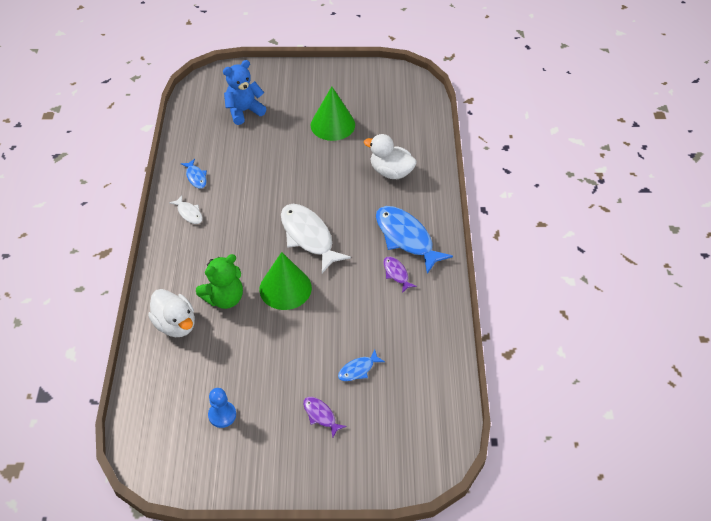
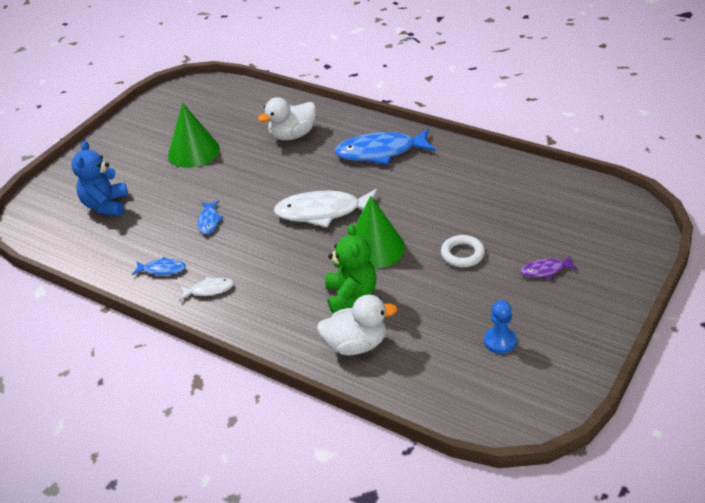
camera: 55 degrees left, 10 degrees down
(309, 349) = (462, 254): none -> white ring
(358, 369) = (509, 230): blue fish -> blue fish (209, 221)
(396, 274) = (417, 171): purple fish -> none

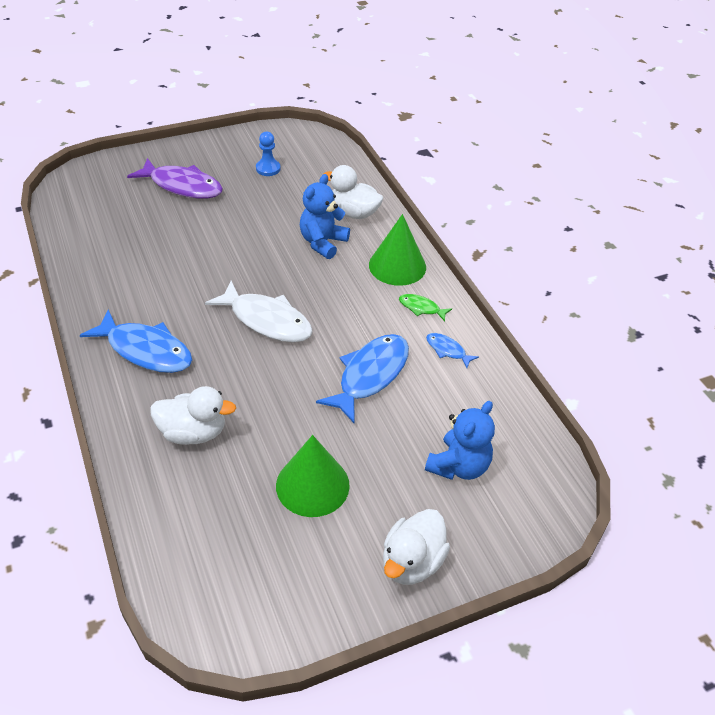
camera: 150 degrees left, 5 degrees up
(107, 152) = (412, 562): none -> white duck
(209, 221) = (370, 375): blue fish -> blue fish, size x2.08
(209, 290) = (421, 308): white fish -> green fish
(351, 296) = (322, 243): green teddy bear -> blue teddy bear
(374, 248) = (265, 265): green cone -> green cone (397, 266)
(462, 254) = (214, 225): white ring -> none
(545, 270) = (182, 186): purple fish -> purple fish, size x2.08

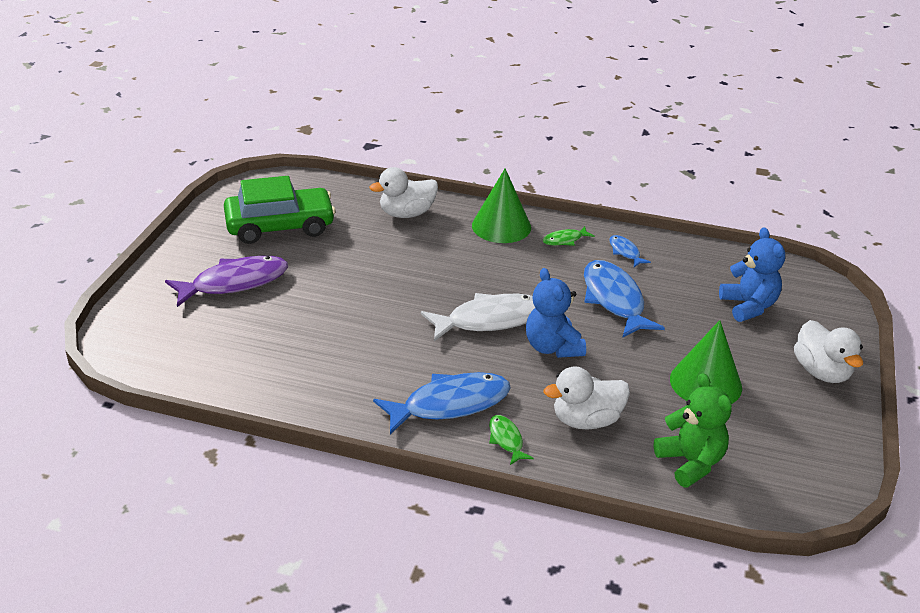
camera: 50 degrees left, 10 degrees down
(131, 399) = (506, 440): none -> green fish
(193, 432) = (586, 420): white duck -> white duck turned 150 degrees counterclockwise
(195, 521) = (690, 462): none -> green teddy bear
(268, 169) = (280, 226): blue pawn -> green car
(322, 243) = (425, 246): blue teddy bear -> blue teddy bear (552, 347)
(447, 350) = (625, 252): blue fish -> blue fish turned 75 degrees clockwise

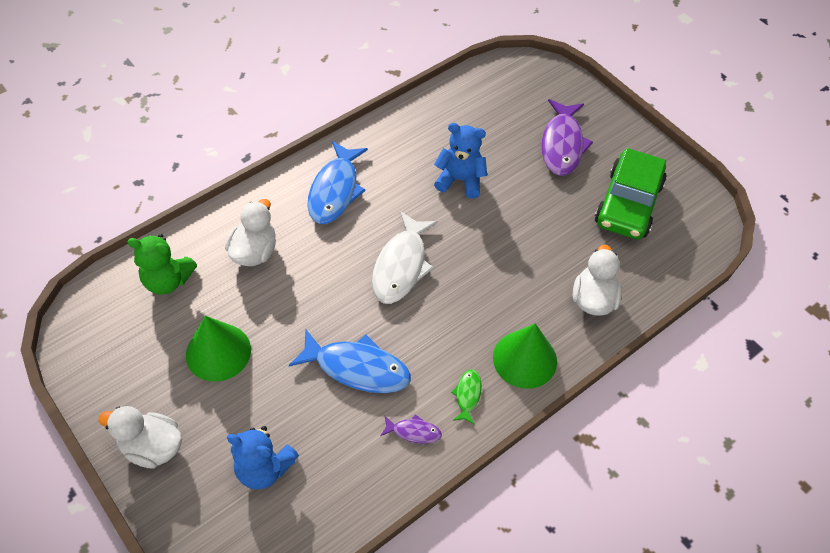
camera: 125 degrees right, 20 degrees up
(506, 440) = (279, 199): green fish -> none
(552, 347) = (339, 284): blue teddy bear -> blue teddy bear (460, 180)
(625, 252) = (413, 432): blue fish -> purple fish

